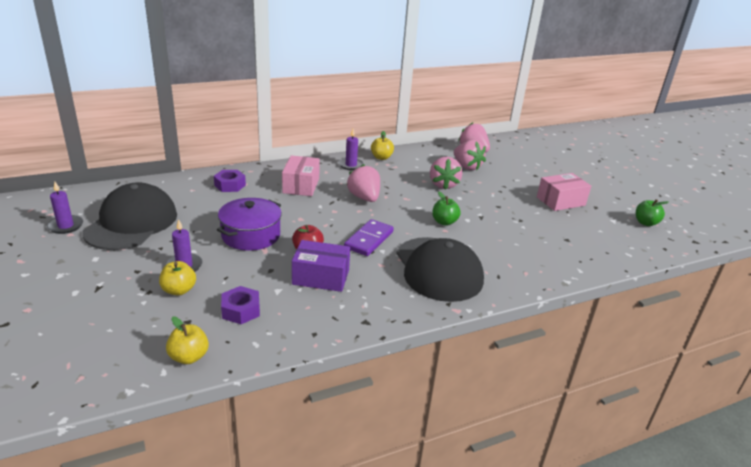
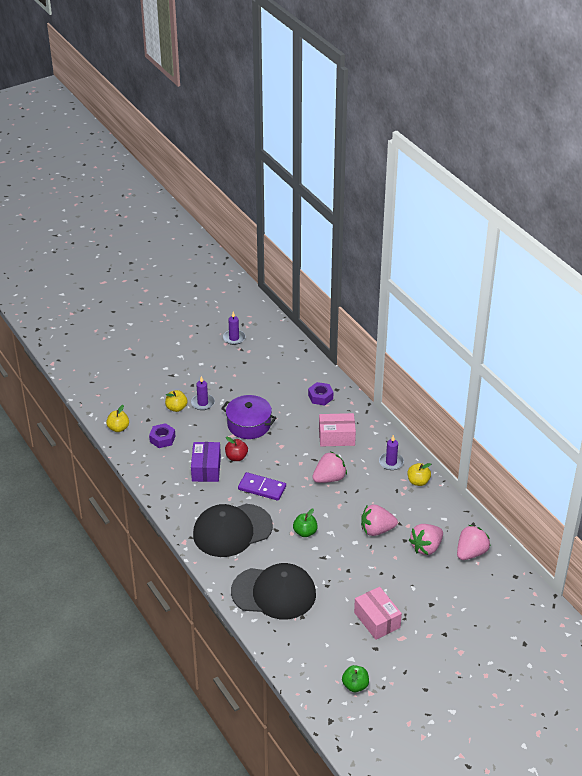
camera: 85 degrees right, 10 degrees up
(132, 223) = (247, 365): black cap -> black cap (274, 593)

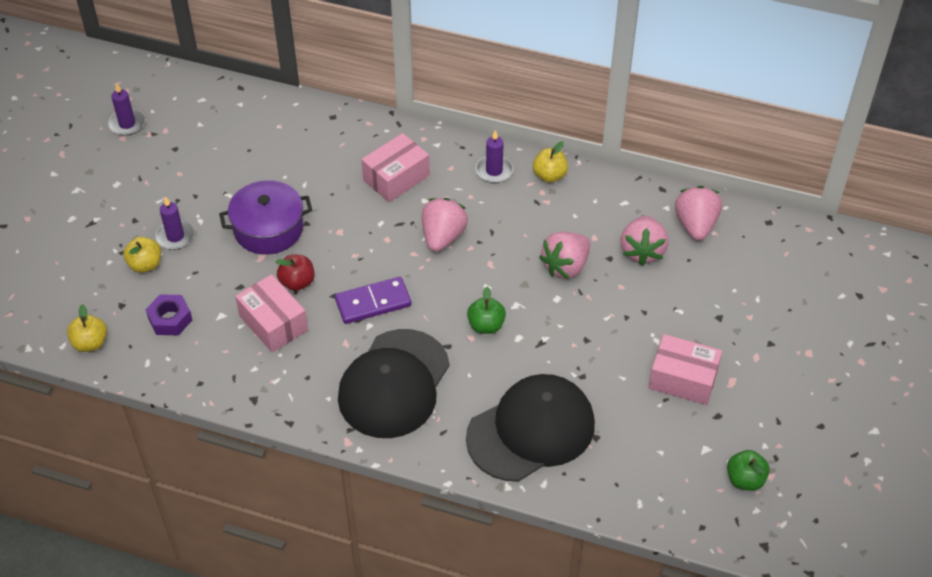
camera: 40 degrees left, 10 degrees up
(206, 469) = (273, 323): purple box -> pink box
(320, 397) = (323, 138): purple nut -> none

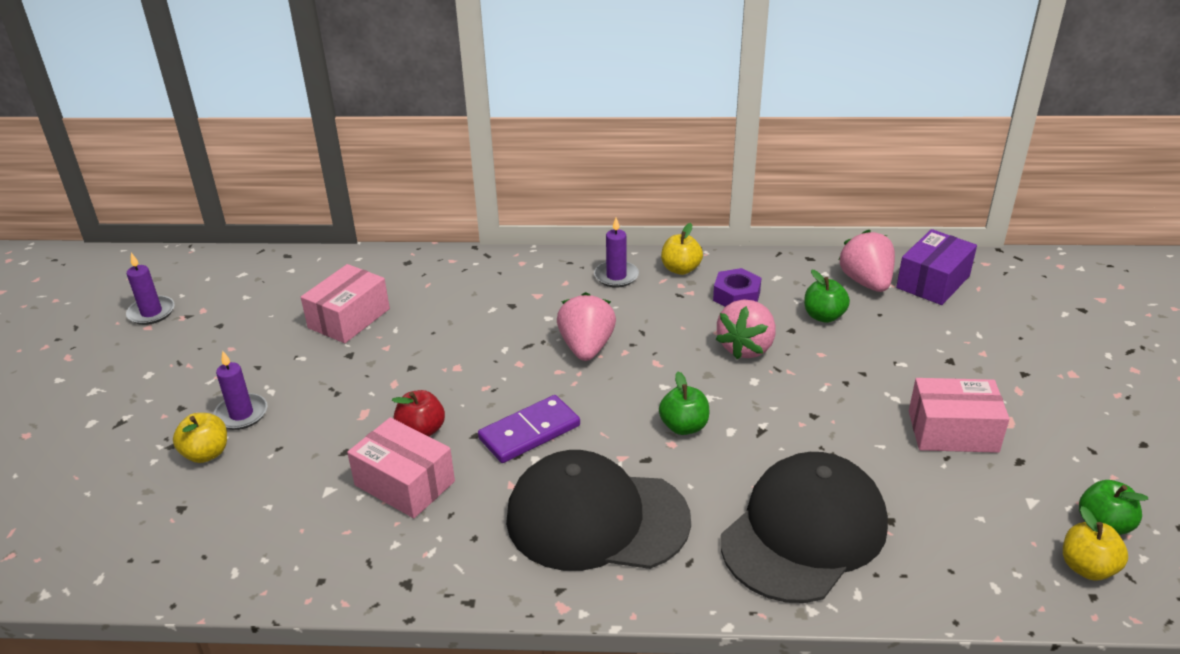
camera: 15 degrees left, 15 degrees down
(90, 343) = (142, 566): yellow apple -> yellow apple (1087, 567)
(170, 319) = (256, 510): purple nut -> purple nut (736, 296)
(268, 229) = (364, 382): purple pot -> none
(394, 384) = (596, 519): black cap -> black cap turned 90 degrees clockwise
(396, 178) = (505, 303): pink box -> pink box (349, 318)
(642, 251) = (823, 316): pink strawberry -> green apple
(751, 238) = (933, 282): none -> purple box

